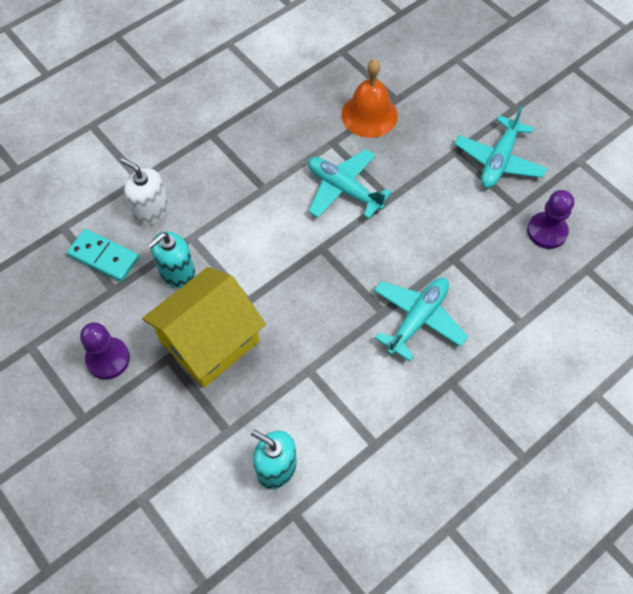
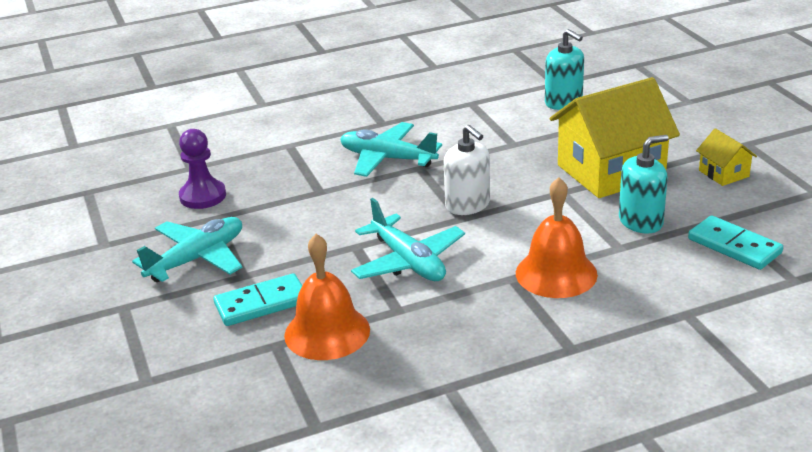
camera: 160 degrees left, 30 degrees down
(108, 359) = (723, 173): purple pawn -> yellow house
(151, 211) = (670, 278): white soap dispenser -> white soap dispenser (467, 205)
(233, 199) = (556, 273): none -> orange bell
(417, 319) = (387, 159): turquoise plane -> turquoise plane turned 60 degrees clockwise
(425, 129) = (261, 304): none -> turquoise domino

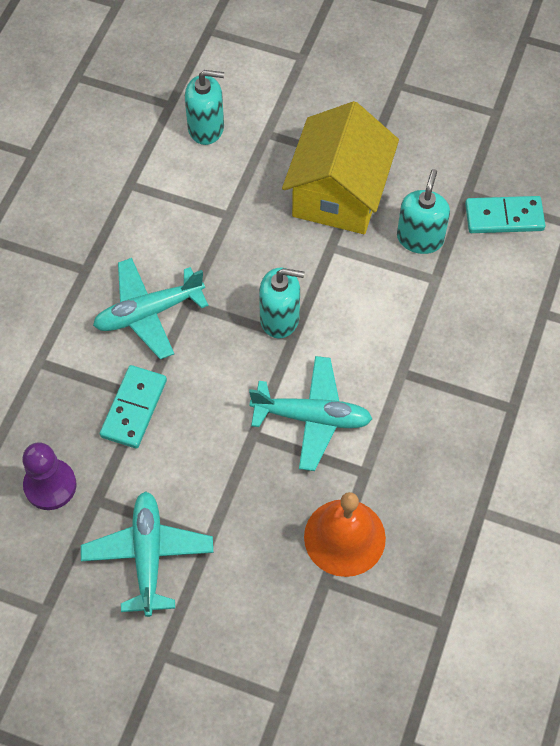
camera: 50 degrees left, 30 degrees up
(261, 304) = (262, 554): turquoise domino -> turquoise domino (134, 408)
(467, 205) = (280, 318): white soap dispenser -> turquoise soap dispenser
(556, 273) = (425, 342): orange bell -> none
(723, 173) = (418, 136): yellow house -> none

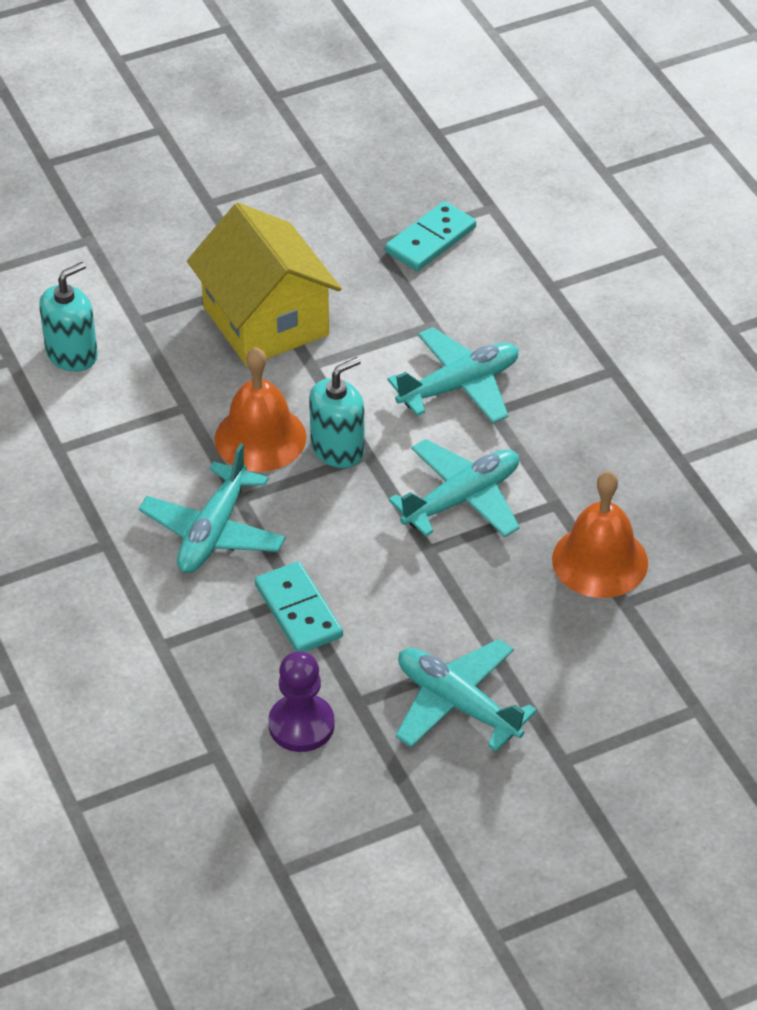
camera: 45 degrees left, 15 degrees down
(245, 272) = (260, 438): none -> orange bell
(402, 336) = (459, 386): none -> turquoise plane
(420, 238) = (380, 304): turquoise soap dispenser -> none

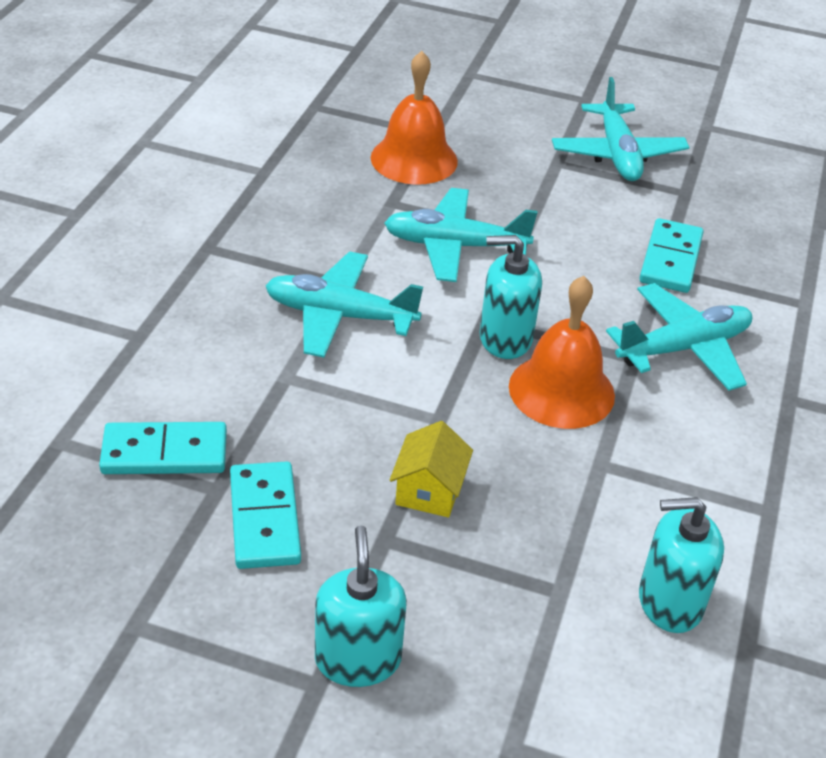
camera: 140 degrees left, 5 degrees down
(202, 223) = (358, 659): none -> turquoise soap dispenser
(266, 321) = (429, 490): yellow house -> yellow house, size x0.45
(301, 725) = (740, 203): purple pawn -> none
(332, 247) = (264, 518): none -> turquoise domino

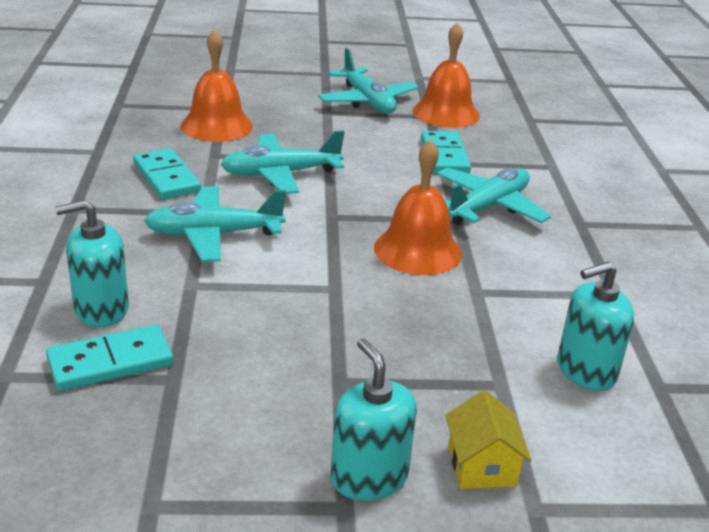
camera: 20 degrees left, 10 degrees down
(264, 518) = (228, 391): turquoise domino -> turquoise domino (166, 177)
(429, 490) = (356, 338): yellow house -> yellow house (482, 465)
(505, 338) = (354, 225): turquoise soap dispenser -> turquoise soap dispenser (101, 309)
(710, 192) = (446, 113): none -> orange bell

